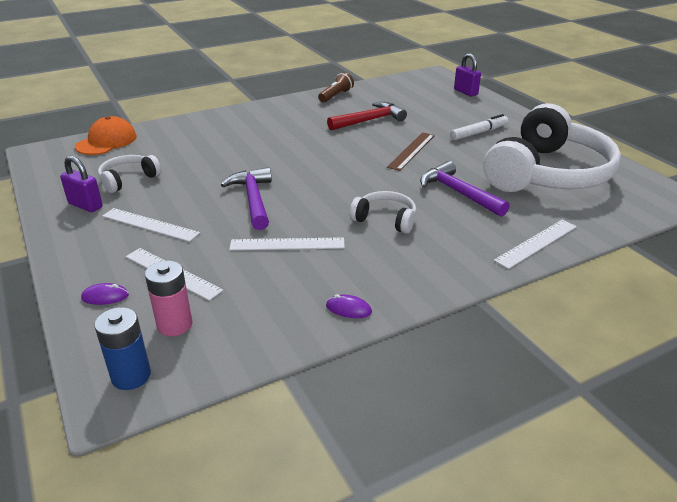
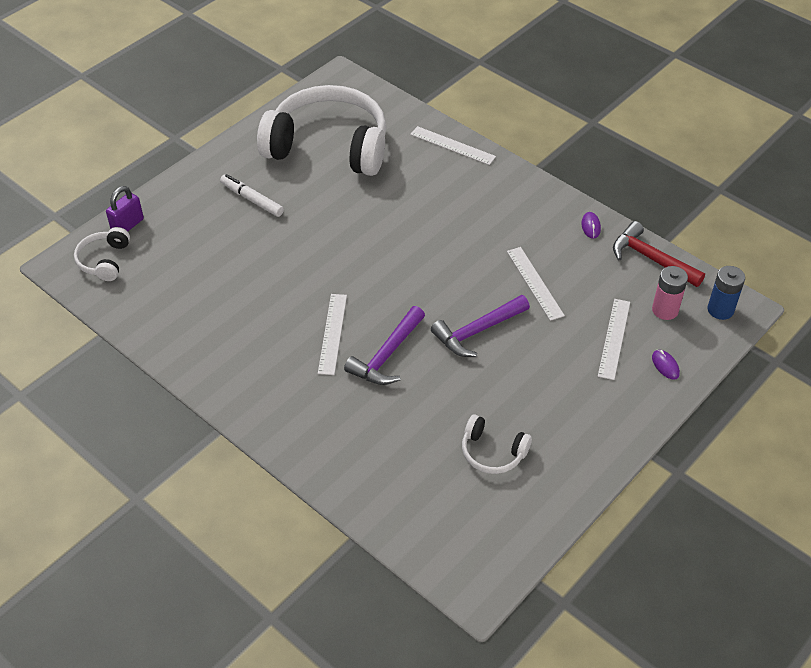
camera: 110 degrees left, 15 degrees up
(85, 205) = (559, 459): purple padlock -> none
(106, 141) = (415, 530): orange cap -> none
(150, 224) = (560, 388): white ruler -> white ruler (332, 333)
(336, 96) = (179, 346): brown flashlight -> none
(369, 120) = (251, 293): red hammer -> red hammer (651, 259)
(385, 219) = (463, 233): white headphones -> white headphones (104, 260)
(411, 151) = (319, 242): brown ruler -> none
(458, 193) = (393, 196): purple hammer -> purple hammer (387, 355)

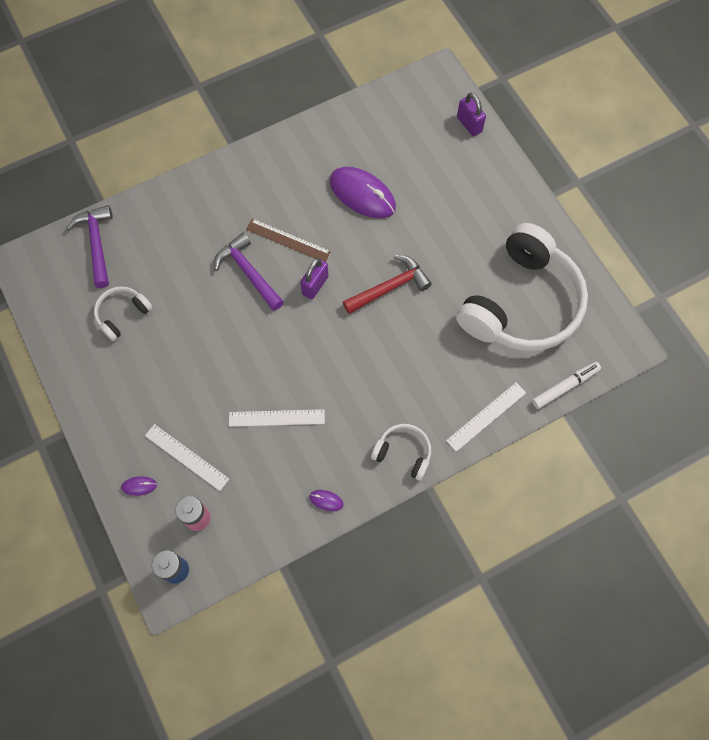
camera: 110 degrees right, 20 degrees up
(104, 260) = (433, 102): white headphones -> white headphones (403, 453)
(249, 288) = (362, 194): none -> purple mouse
(252, 199) = (468, 221): white marker -> white marker (565, 387)
(332, 333) = (288, 240): white ruler -> brown ruler
(377, 295) = (315, 285): none -> purple padlock
(477, 331) = (243, 349): purple hammer -> purple hammer (97, 244)
(651, 259) = (262, 538): red hammer -> red hammer (390, 287)

